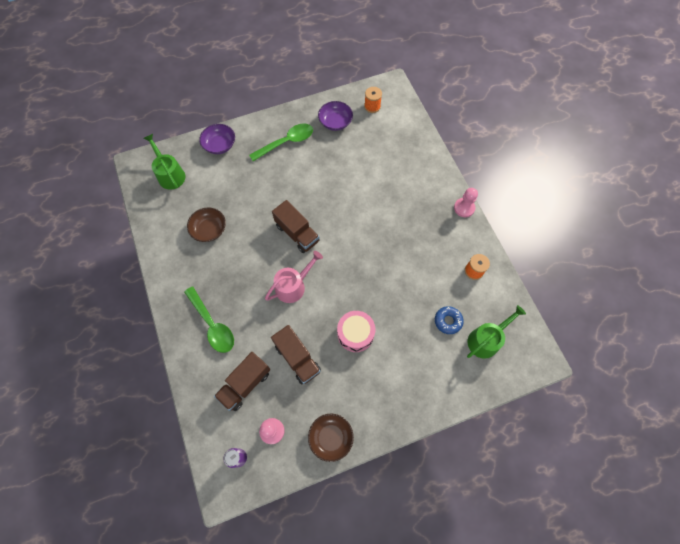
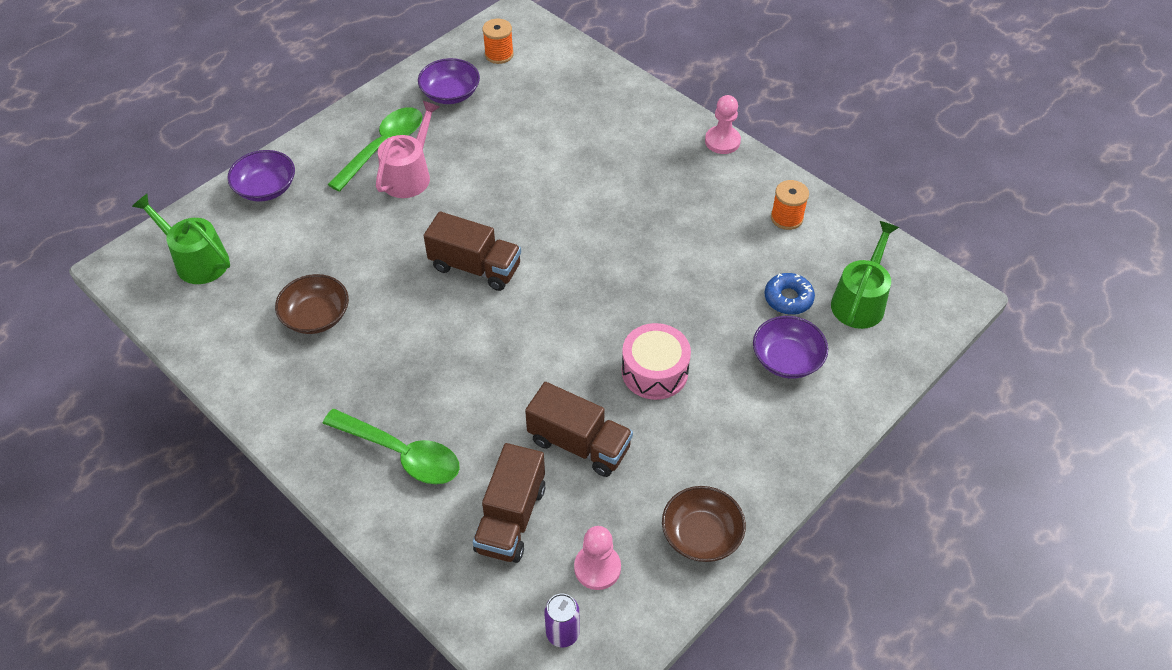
camera: 25 degrees left, 15 degrees down
(293, 286) = (512, 344): pink watering can -> pink watering can (409, 175)
(427, 357) = (787, 359): none -> purple bowl

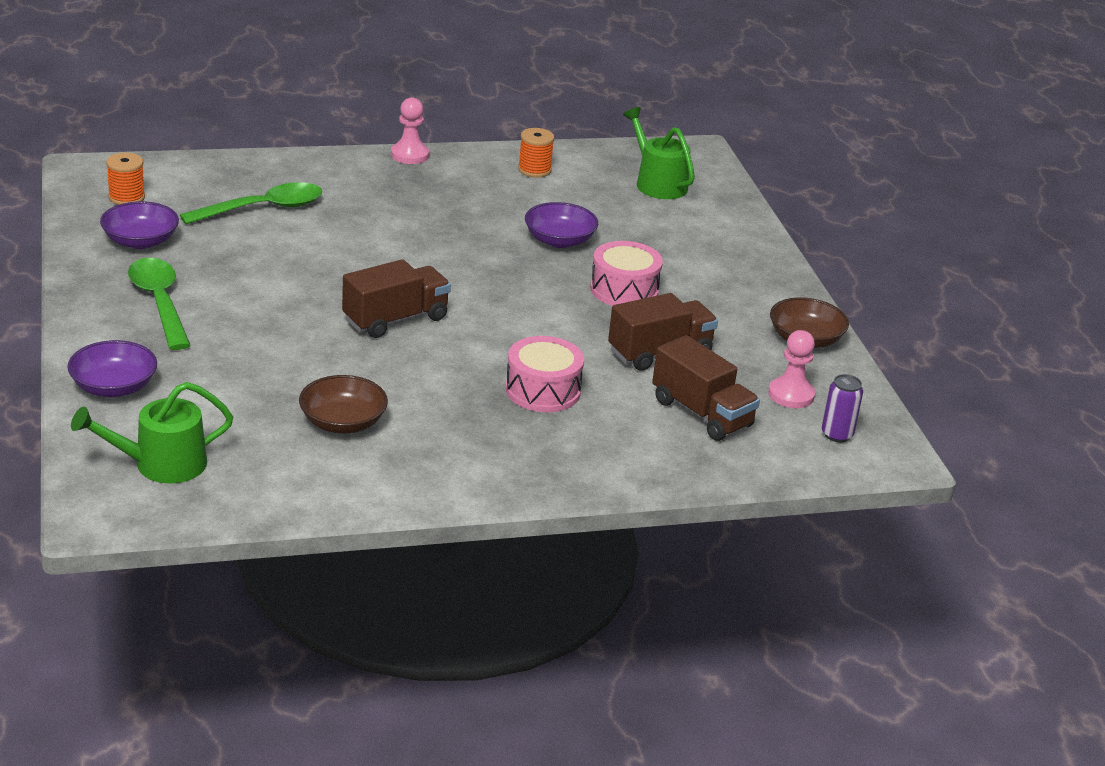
camera: 60 degrees left, 20 degrees down
(401, 453) = (571, 439): green spoon -> green spoon (263, 209)
(409, 175) = (222, 305): pink watering can -> none
(454, 401) = (543, 390): none -> pink drum
(787, 359) = (678, 234): purple bowl -> purple bowl (559, 240)
(788, 298) = (619, 207): blue donut -> none

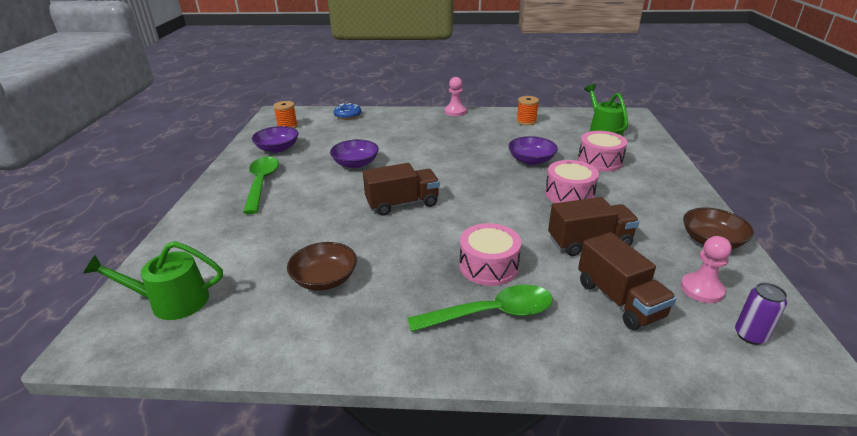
camera: 20 degrees right, 0 degrees up
(114, 387) = (190, 236): purple bowl -> purple bowl (355, 163)
(222, 170) = (348, 115): none -> blue donut
(263, 209) = (357, 135): green spoon -> green spoon (491, 313)
(658, 236) = (599, 161): none -> pink drum

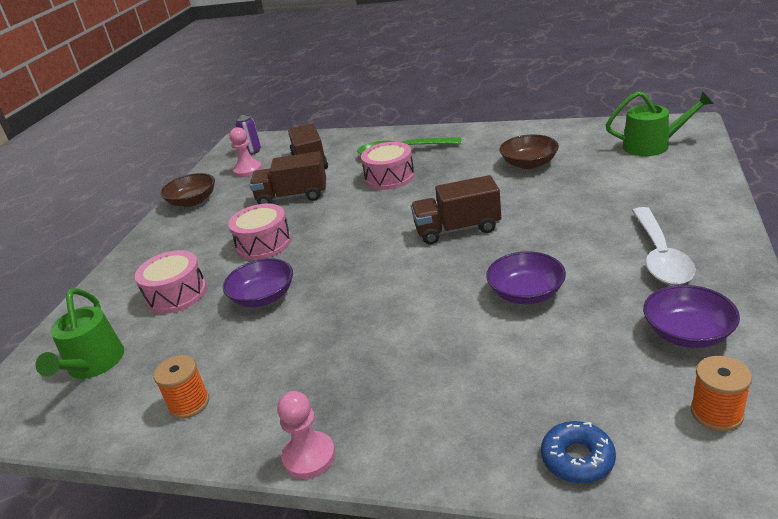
camera: 165 degrees left, 0 degrees up
(261, 183) = (660, 256): green spoon -> white spoon

